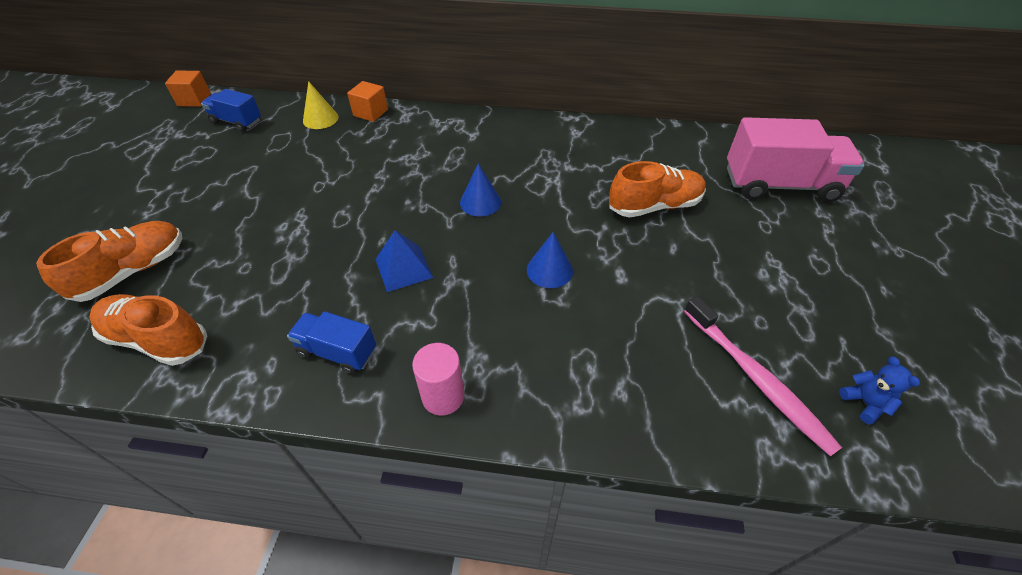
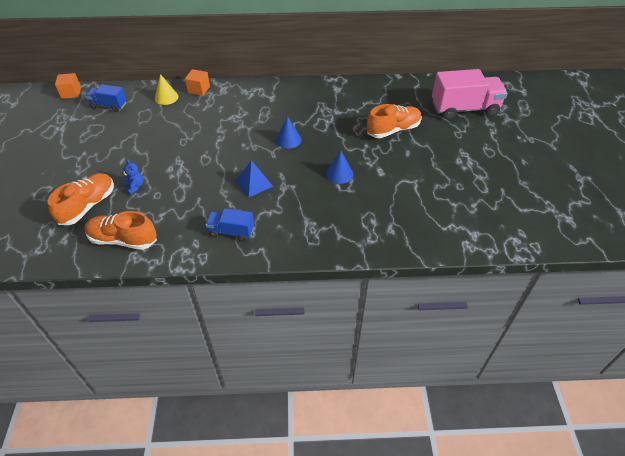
camera: 10 degrees left, 0 degrees up
(443, 396) = (297, 245): pink cylinder -> none
(756, 378) = (459, 214): pink toothbrush -> none
(864, 403) = (513, 218): blue teddy bear -> blue teddy bear (135, 186)

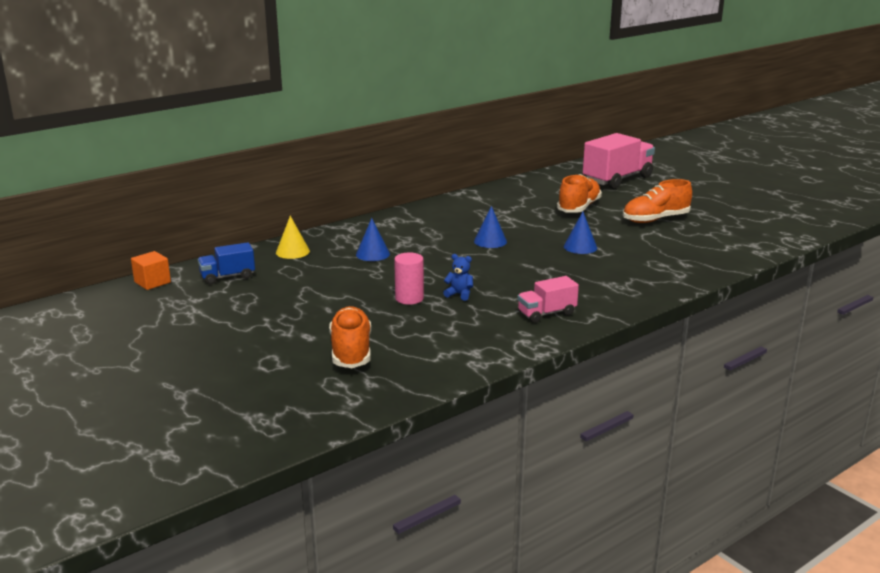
camera: 35 degrees left, 25 degrees down
(123, 239) = (442, 358): orange shoe -> orange shoe (655, 219)
(135, 186) = (381, 321): blue teddy bear -> blue teddy bear (459, 294)
(173, 173) = (409, 298): none -> pink cylinder
(199, 89) = (322, 236): orange cube -> none
(205, 120) = (372, 254): none -> blue cone
(231, 232) = (546, 313): blue truck -> pink truck
(254, 183) = (509, 278): blue pyramid -> none

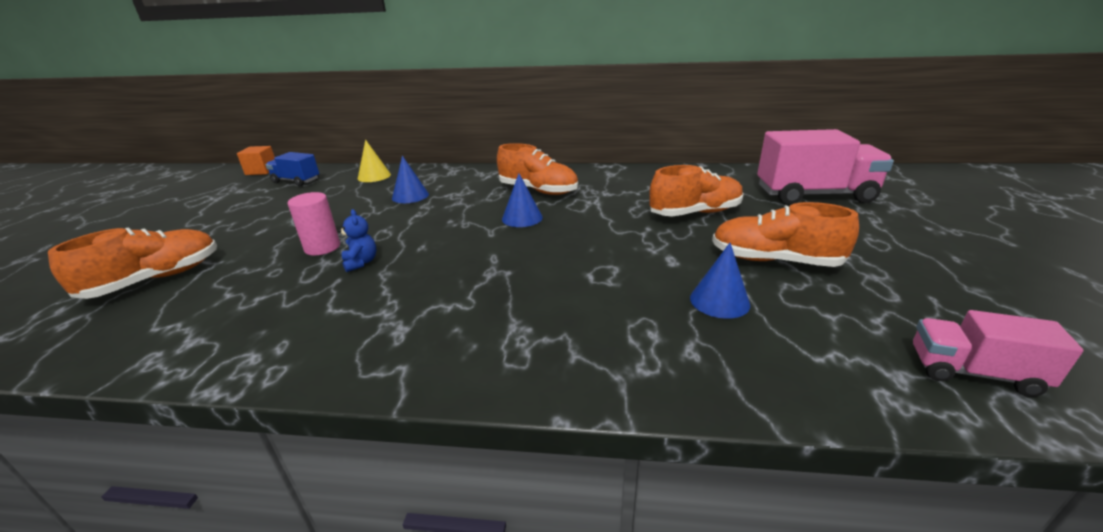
camera: 45 degrees right, 5 degrees up
(457, 222) = (538, 190): none -> orange shoe
(546, 313) = (360, 332): pink truck -> pink truck (973, 372)
(580, 247) = (595, 260): blue cone -> blue cone (719, 301)

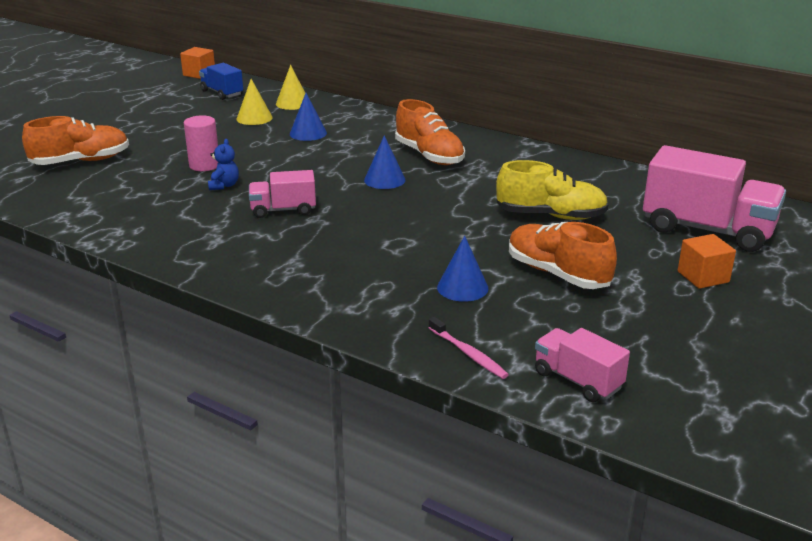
camera: 25 degrees right, 0 degrees up
(345, 194) = (254, 118): none -> yellow cone
(450, 271) = (283, 210): none -> pink truck
(695, 213) = (550, 216): orange shoe -> yellow shoe
(834, 381) = (468, 353): none -> pink toothbrush
(874, 230) = (703, 277): none -> orange cube

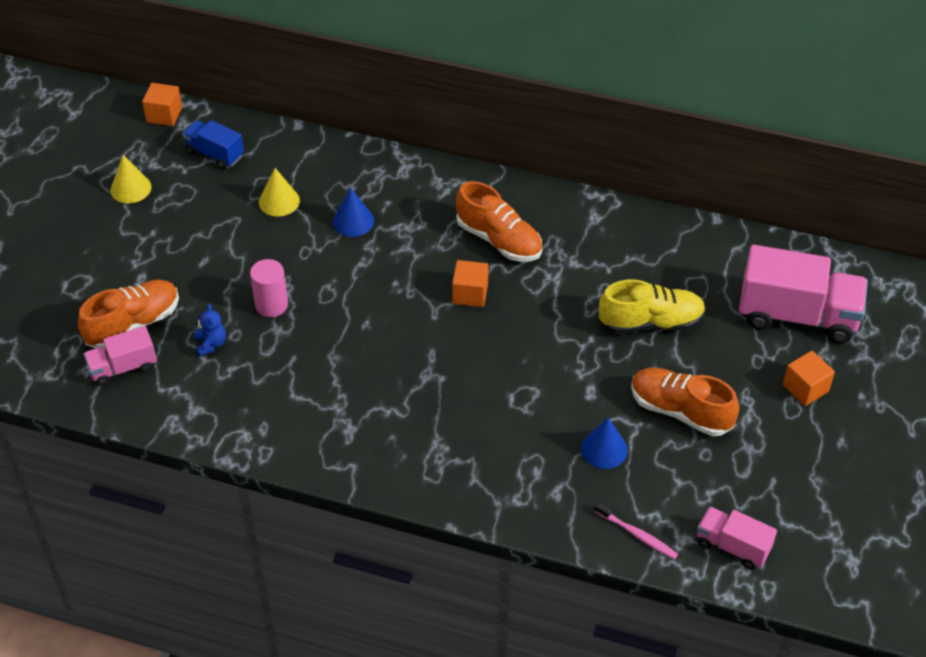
camera: 15 degrees left, 20 degrees up
(224, 185) = (311, 337): blue teddy bear -> blue teddy bear (211, 344)
(283, 210) = (391, 367): pink truck -> pink truck (123, 368)
(293, 103) = (308, 161): yellow cone -> yellow cone (130, 188)
(384, 180) = (470, 294): blue cone -> orange cube

